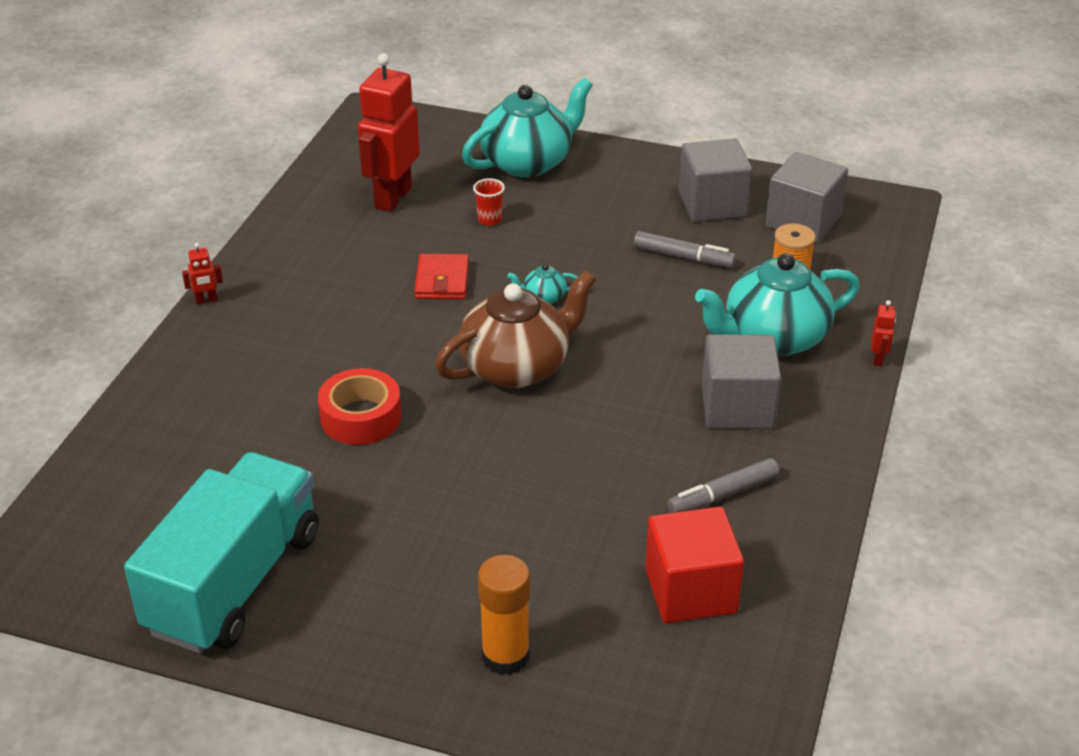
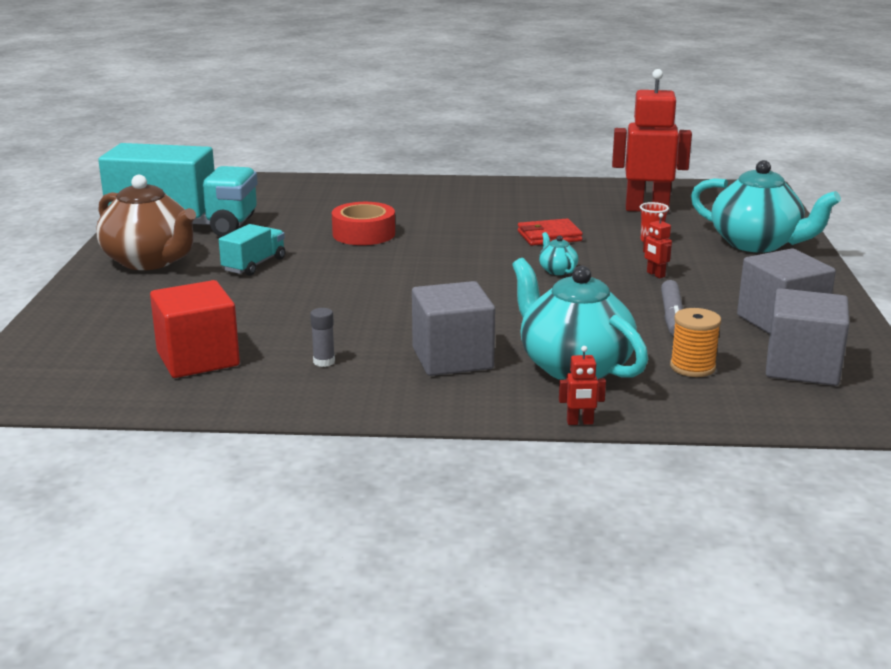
camera: 75 degrees right, 15 degrees down
(206, 300) = (467, 180): red robot -> red robot (655, 274)
(424, 524) = (254, 265): none -> turquoise truck
(505, 656) = (120, 303): orange glue stick -> none
(517, 367) = (454, 272): brown teapot -> brown teapot (150, 261)
(723, 495) = (324, 362): grey marker -> grey glue stick

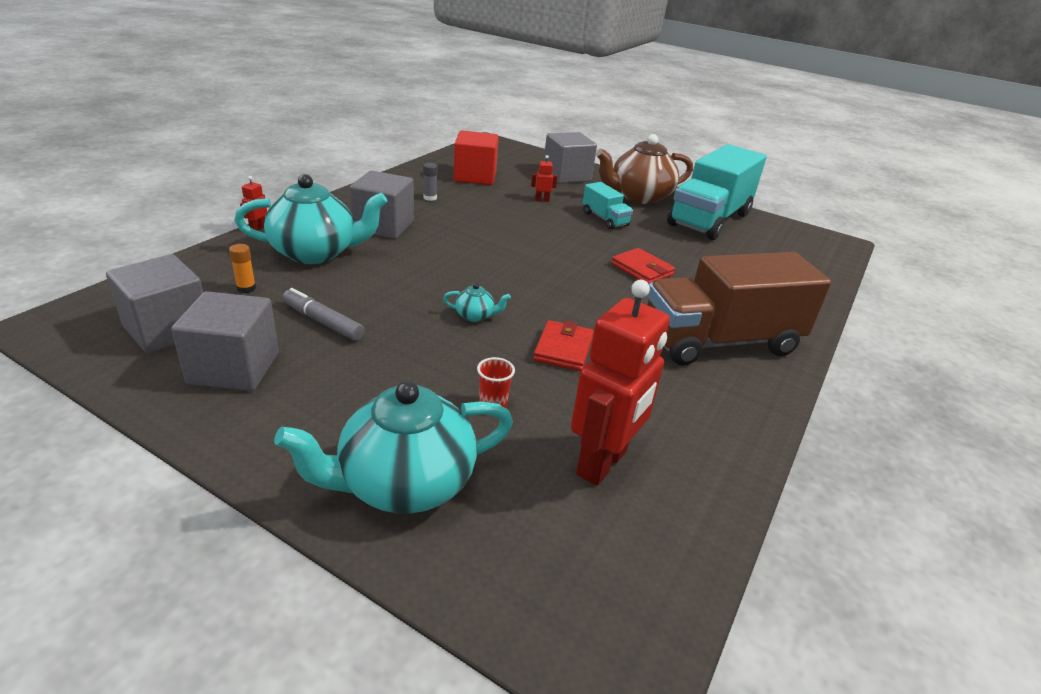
camera: 115 degrees right, 10 degrees up
(116, 308) = (566, 176): none -> grey cube
(363, 234) = (642, 269): red tape -> red wallet
(451, 199) = (720, 341): none -> brown truck
(655, 274) = (409, 359): red robot -> red robot (542, 200)
(692, 367) = (246, 288): orange spool -> orange glue stick

